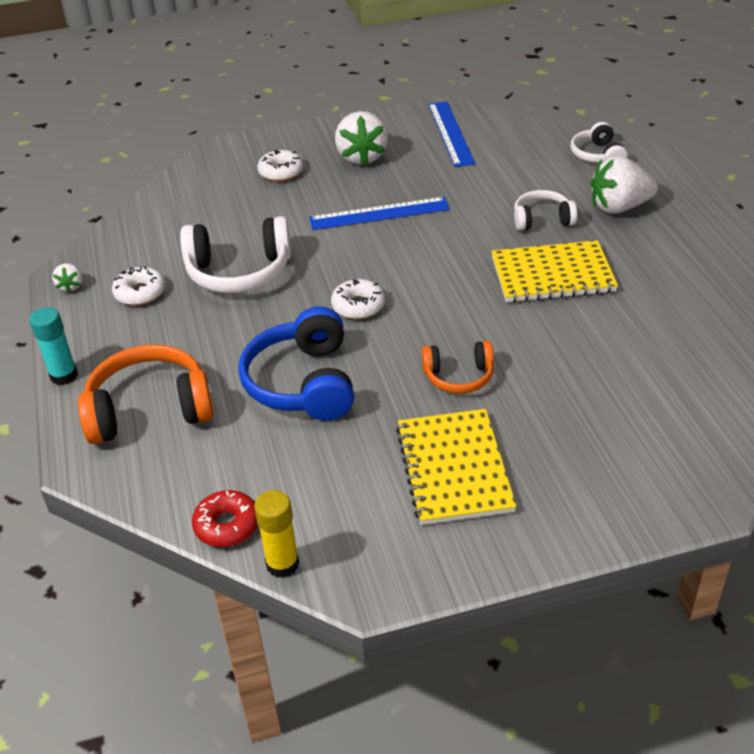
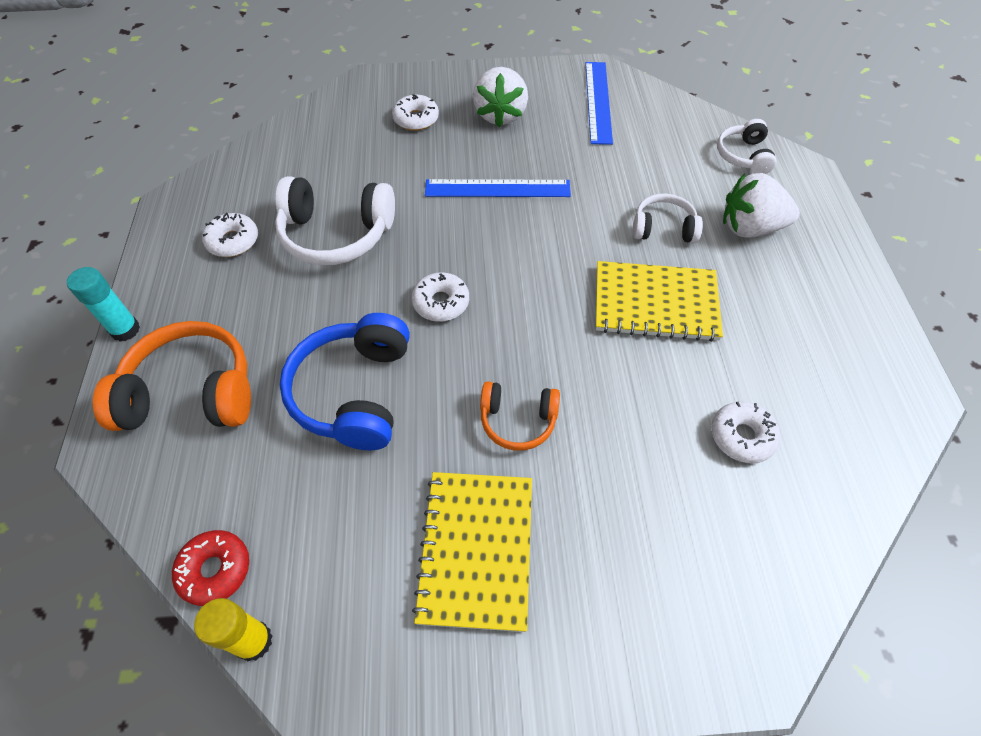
camera: 10 degrees right, 15 degrees up
(71, 286) = (171, 219): white strawberry -> none
(655, 353) = (742, 436): none -> white donut

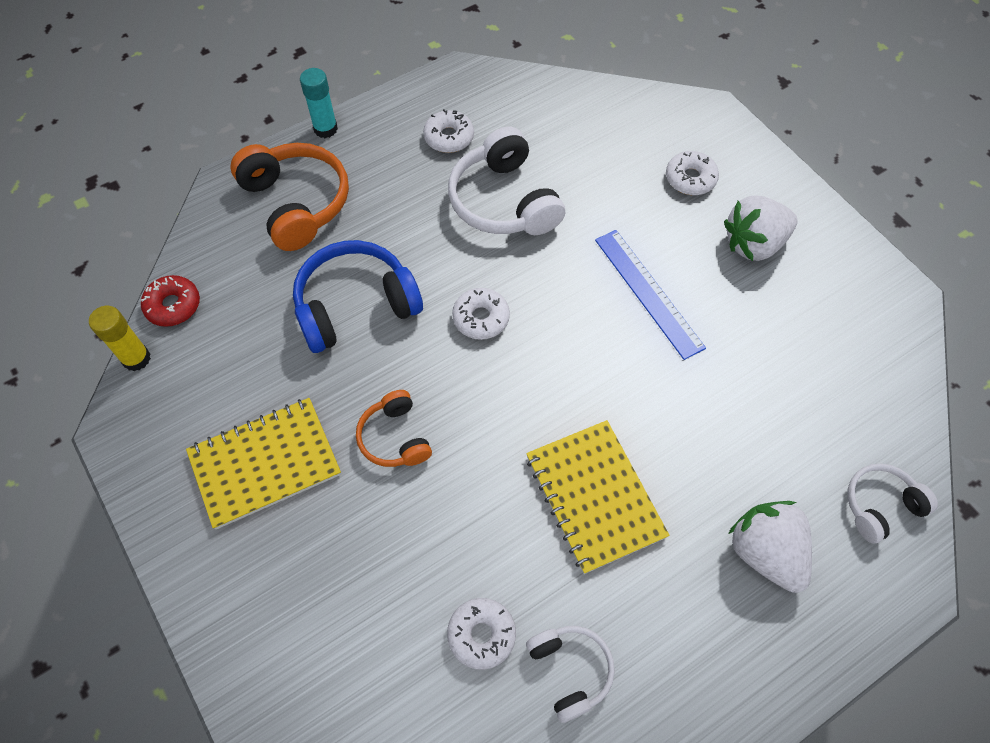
camera: 60 degrees right, 5 degrees up
(598, 101) = (851, 321): blue ruler -> none
(663, 228) = (702, 465): white headphones -> white headphones (570, 671)

